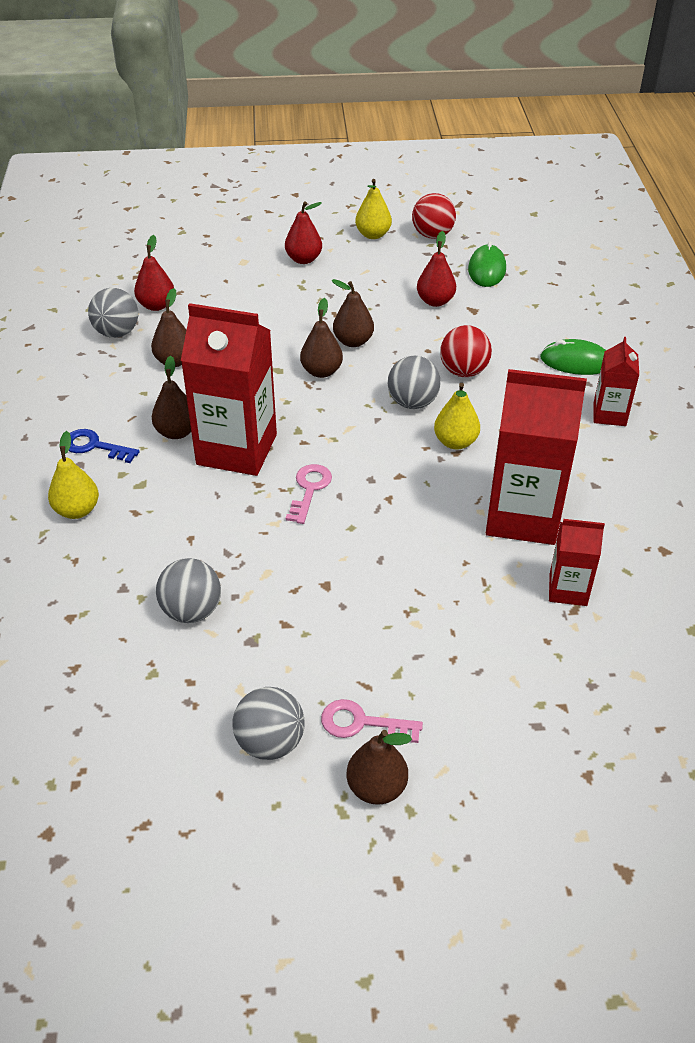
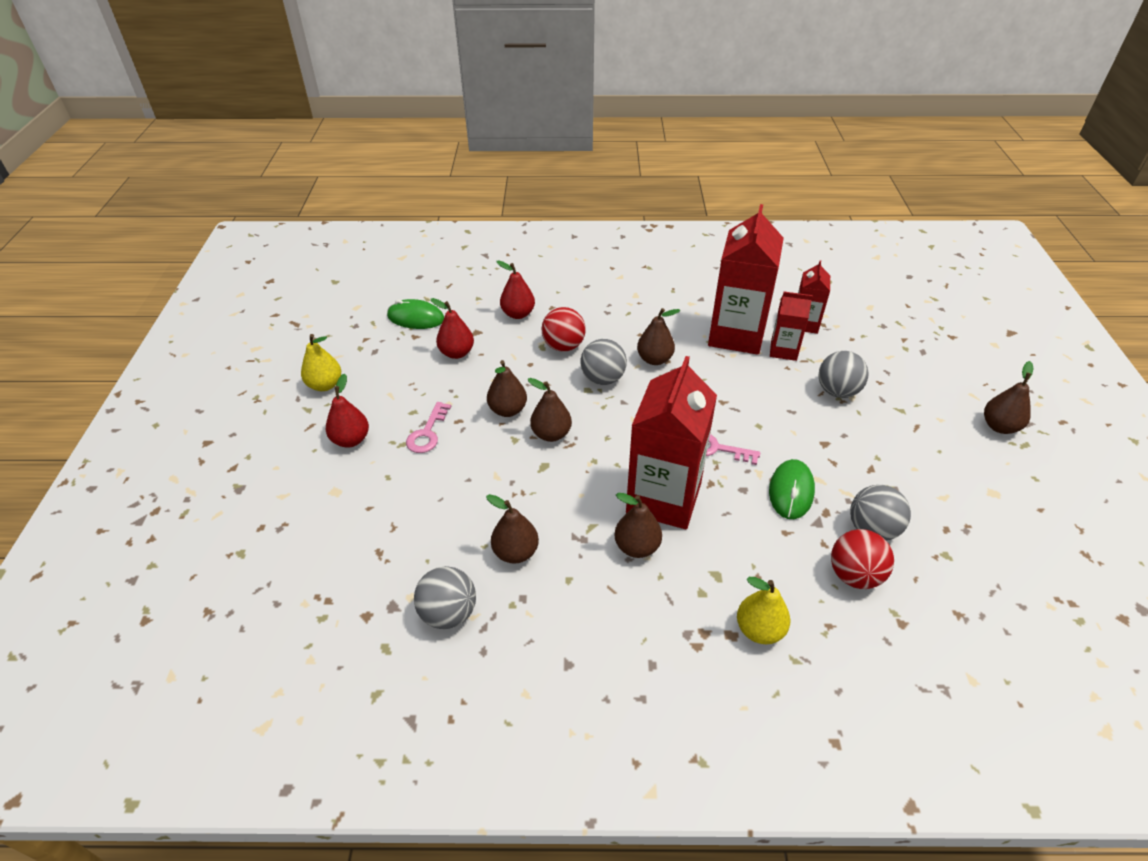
camera: 85 degrees left, 0 degrees up
(94, 446) = (659, 621): blue key -> none
(156, 305) = (401, 574): red pear -> red pear (518, 314)
(270, 742) = (985, 480): grey ball -> grey ball (837, 391)
(362, 723) = (950, 430): pink key -> pink key (427, 433)
(432, 235) = (344, 345): red ball -> red ball (854, 575)
(455, 442) = (654, 359): yellow pear -> brown pear
(575, 361) = (559, 288): green mouse -> green mouse (791, 491)
(609, 414) = (624, 281): red carton -> red carton (783, 350)

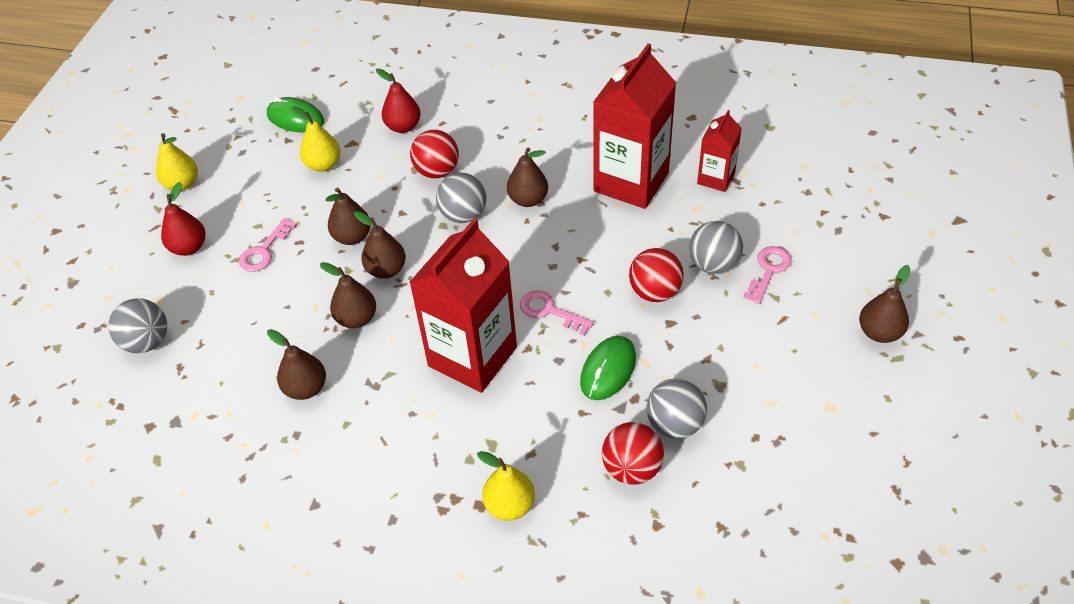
camera: 15 degrees right, 5 degrees up
(449, 613) = (223, 437): grey ball -> grey ball (147, 342)
(457, 353) = (323, 165): red pear -> yellow pear
(637, 547) = (425, 402): brown pear -> brown pear (356, 318)
(783, 350) = (676, 207): red carton -> none
(799, 420) = (654, 292): none -> red ball
(884, 390) = (768, 270): none -> pink key

